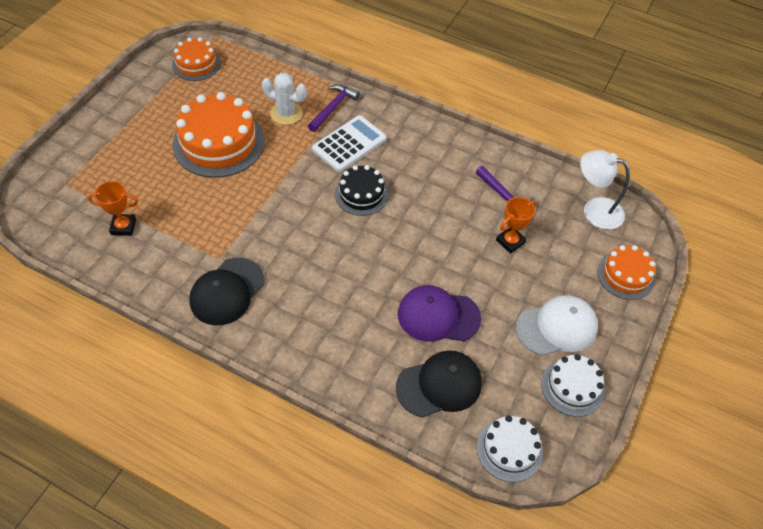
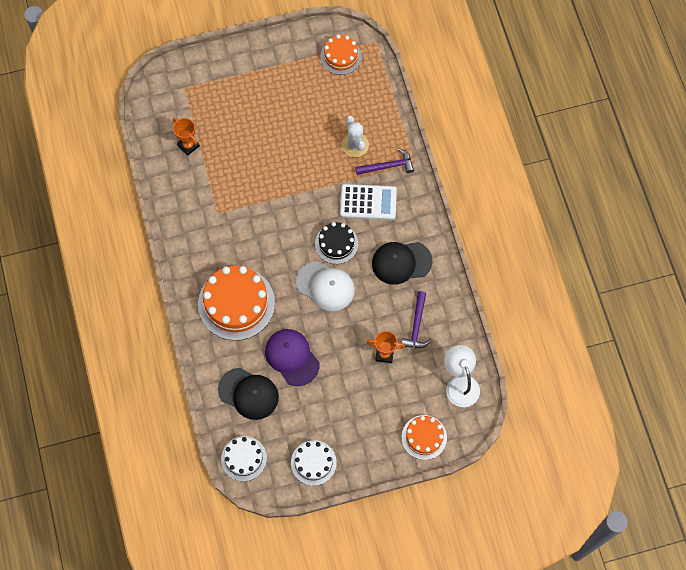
camera: 50 degrees right, 15 degrees up
(219, 143) = (294, 132): orange cake -> orange cake (236, 303)
(227, 291) = (201, 237): black cap -> black cap (401, 262)
(557, 327) = (346, 426): white cap -> white cap (325, 286)

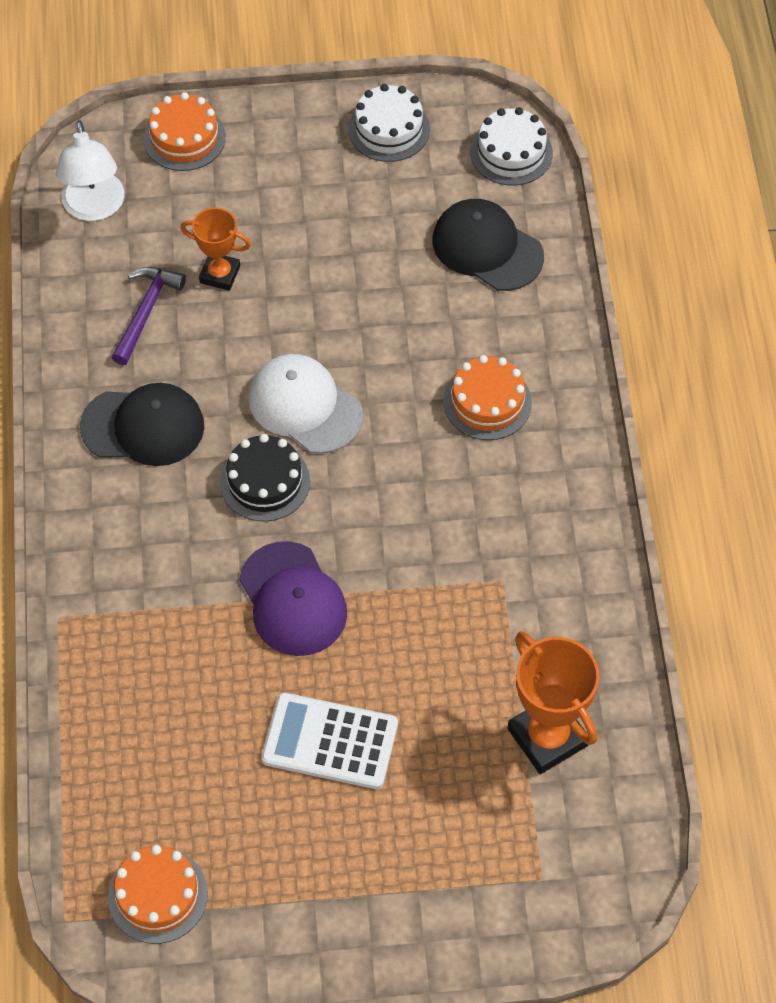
camera: 170 degrees left, 10 degrees down
(188, 145) = (547, 737): orange trophy -> orange trophy, size x1.62
(236, 303) = (487, 402): orange cake -> orange cake, size x0.57
(292, 357) = (395, 294): purple cap -> purple cap (293, 599)
(355, 145) = (176, 678): white cactus -> none
(368, 202) = (179, 552): white calculator -> white calculator (330, 741)
(388, 166) = (117, 620): purple hammer -> none

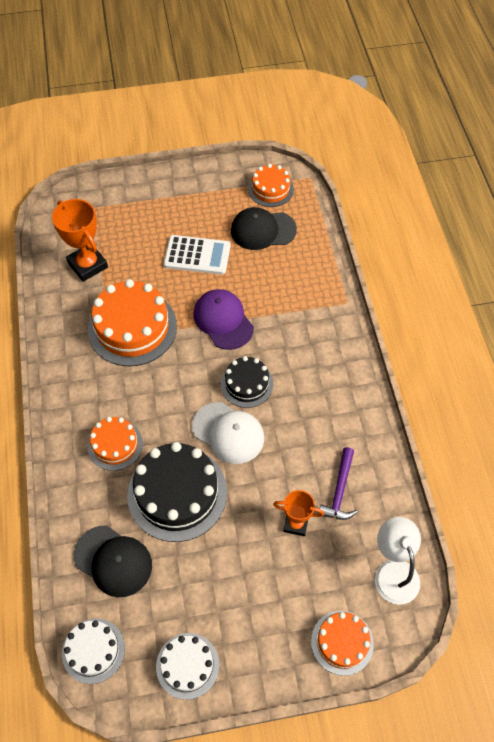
camera: 175 degrees right, 0 degrees up
(143, 426) = (324, 412): black cap -> black cap (263, 230)
(392, 326) = (177, 493): none -> black cake
(459, 599) = (132, 327): none -> orange cake

